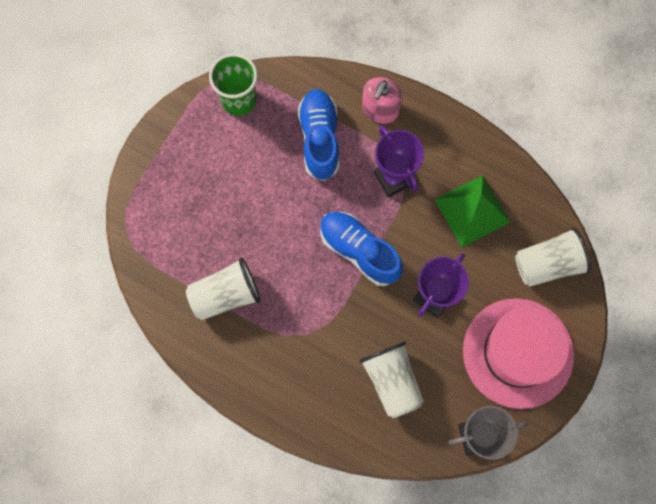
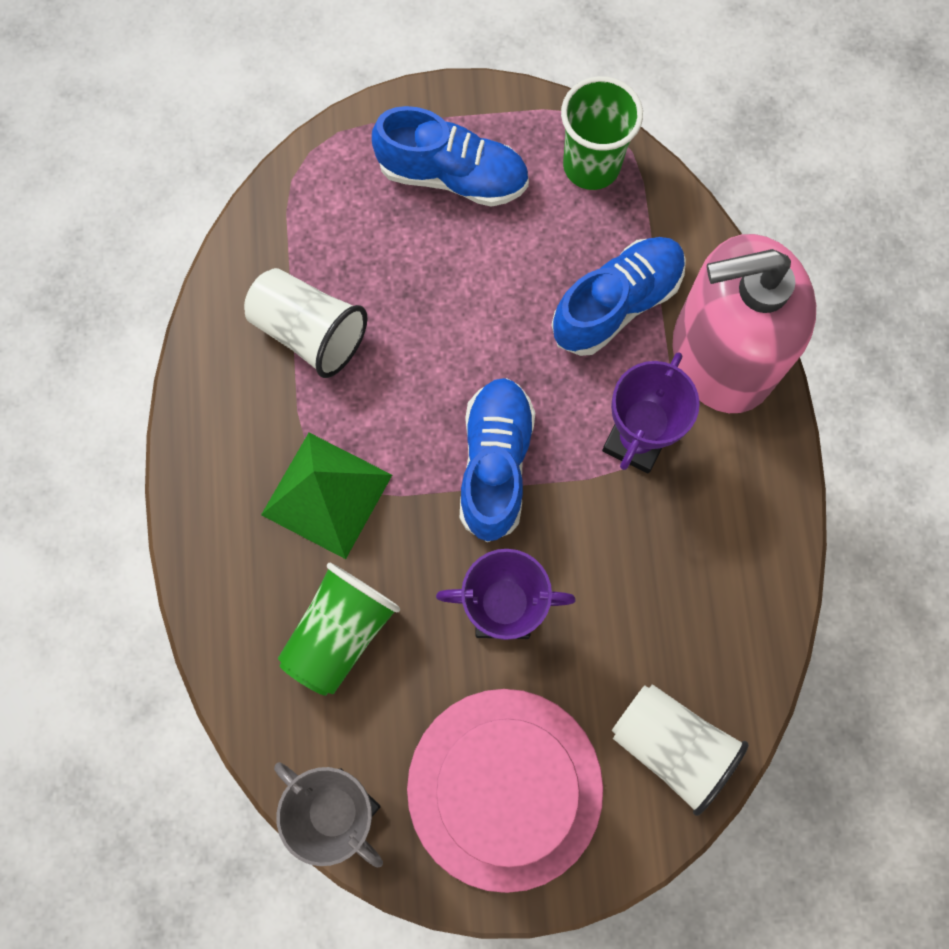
camera: 55 degrees right, 0 degrees up
(193, 169) = (452, 176): none -> blue shoe
(380, 109) = (722, 355): pink soap dispenser -> pink soap dispenser, size x1.96
(392, 381) = (340, 633): white cup -> green cup
(472, 210) = (670, 581): green pyramid -> green pyramid (327, 494)

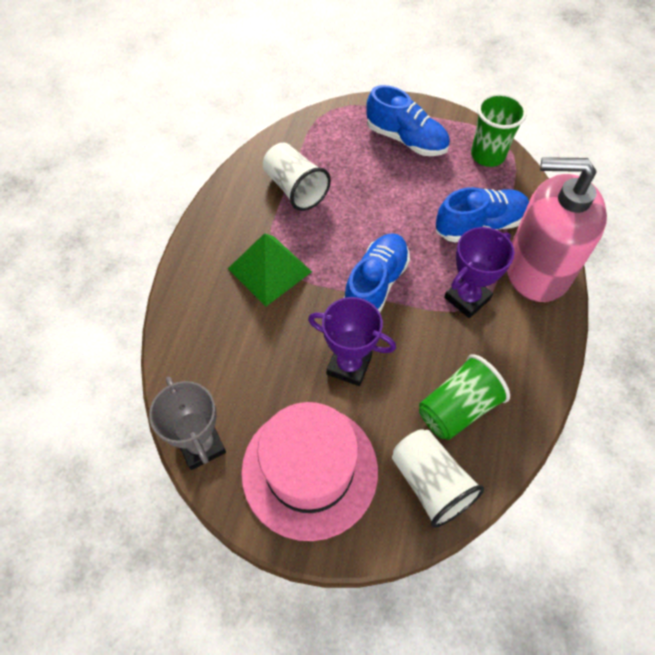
camera: 20 degrees right, 15 degrees down
(340, 633) = (245, 345): green cup -> green cup (457, 408)

